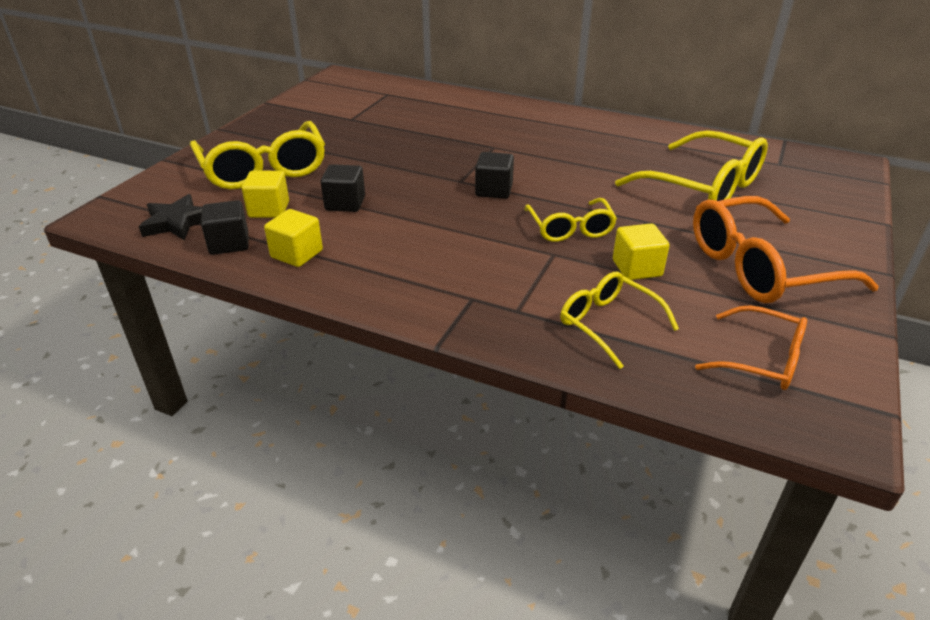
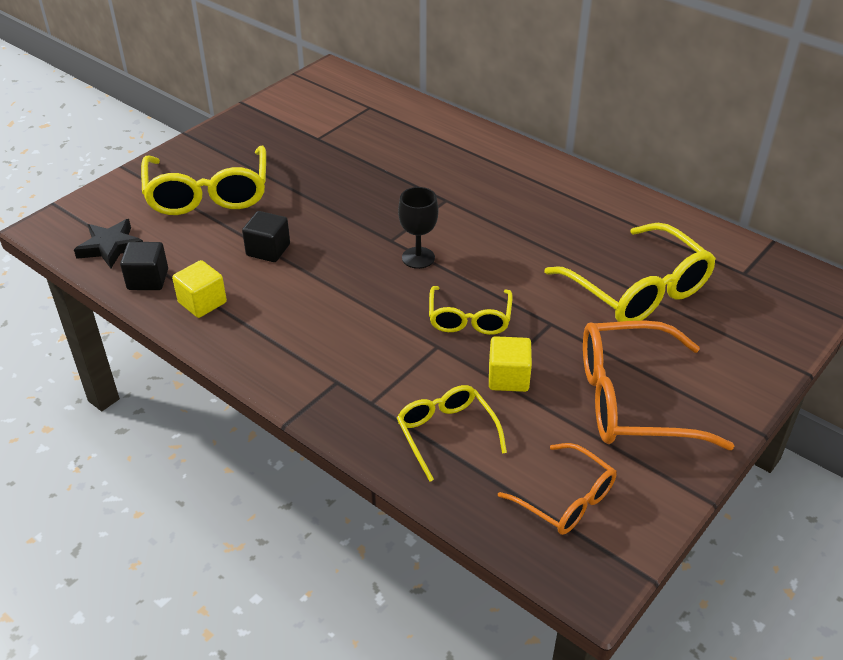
camera: 15 degrees right, 5 degrees up
(269, 209) = (196, 245): yellow cube -> none
(494, 190) = (418, 258): black cube -> black goblet

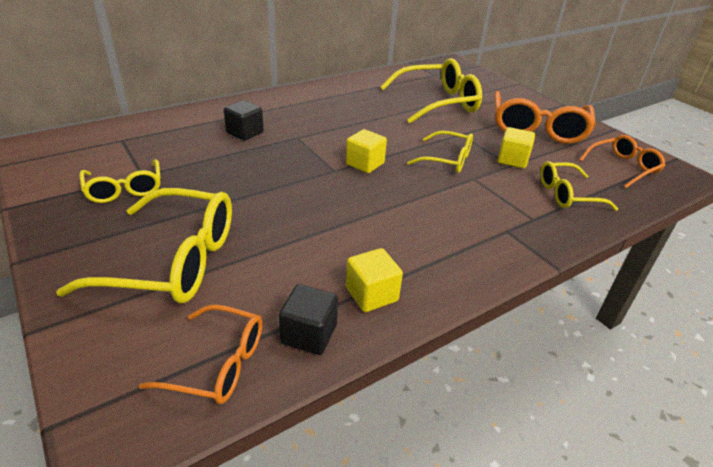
camera: 75 degrees left, 5 degrees down
(110, 247) = (218, 364): black star -> orange glasses
(268, 250) = (307, 236): black cube -> black cube (245, 133)
(291, 138) = (124, 189): none -> yellow glasses
(418, 258) = (365, 164): black goblet -> yellow cube

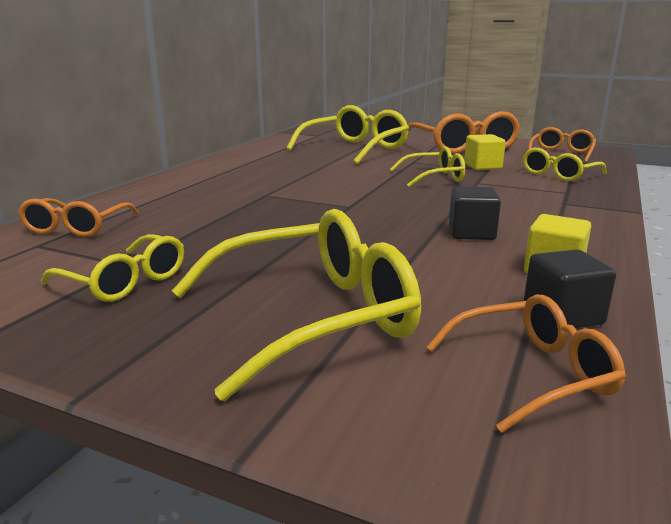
camera: 30 degrees left, 15 degrees down
(155, 131) = (76, 227): none -> orange glasses
(245, 133) = (199, 204): black cube -> black cube (471, 233)
(365, 164) = (369, 195): yellow cube -> none

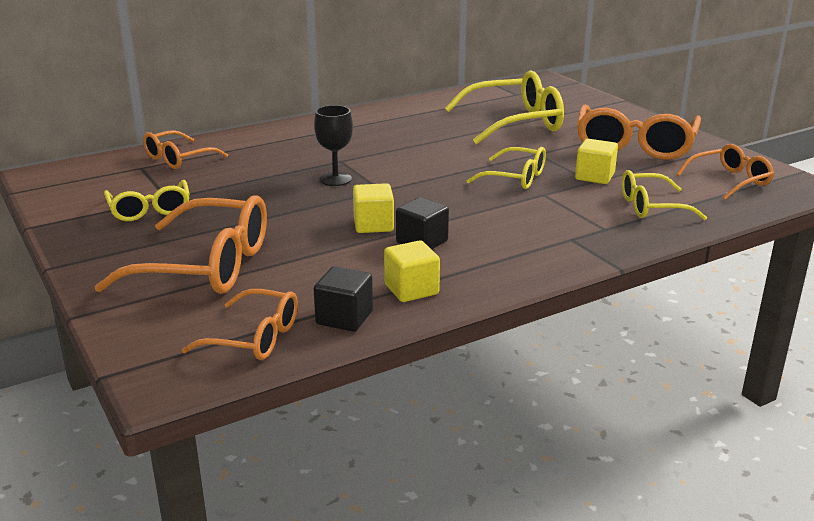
camera: 35 degrees right, 5 degrees up
(290, 208) = (335, 179): none -> black goblet
(313, 316) = (207, 266): yellow glasses -> orange glasses
(402, 231) = (373, 225): none -> yellow cube

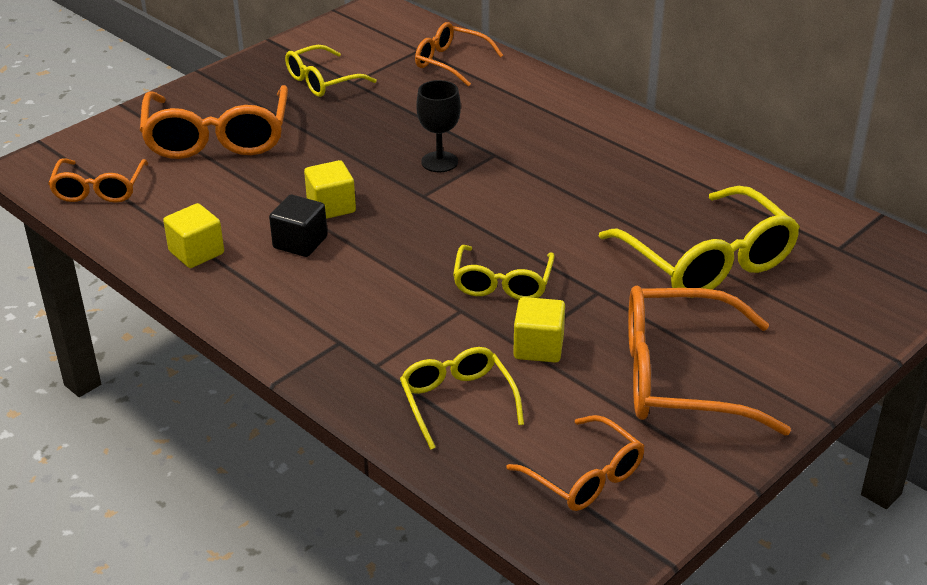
camera: 75 degrees right, 10 degrees up
(344, 318) = (137, 226): black cube -> none

